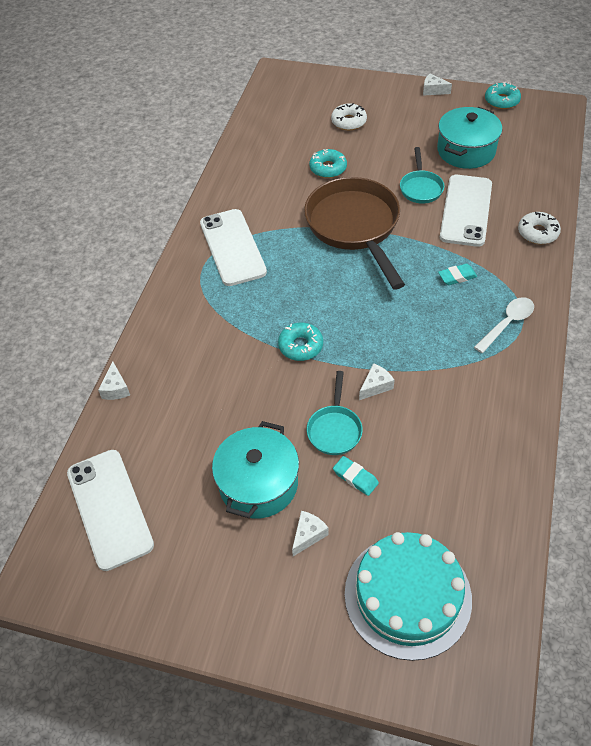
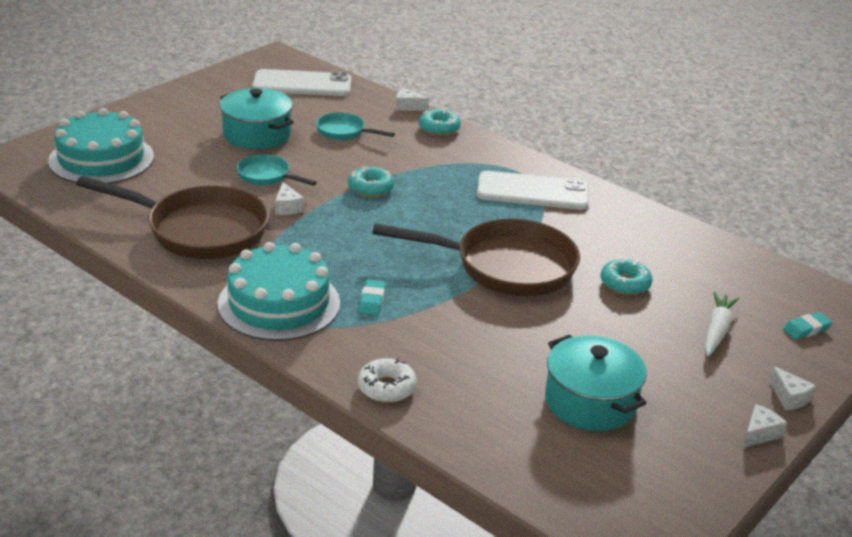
camera: 110 degrees right, 20 degrees down
(308, 535) = (193, 140): white cheese -> white cheese (789, 397)
(348, 122) = (716, 330): white donut -> white carrot
(355, 477) = (214, 170): turquoise eraser -> turquoise eraser (806, 329)
(421, 188) = (539, 335): turquoise pan -> turquoise pan (344, 132)
(460, 427) = (199, 230): none -> brown pan
(466, 210) = (471, 351): white phone -> none
(501, 101) = (696, 493): turquoise donut -> turquoise donut (439, 128)
(507, 323) = (279, 303): white spoon -> turquoise cake

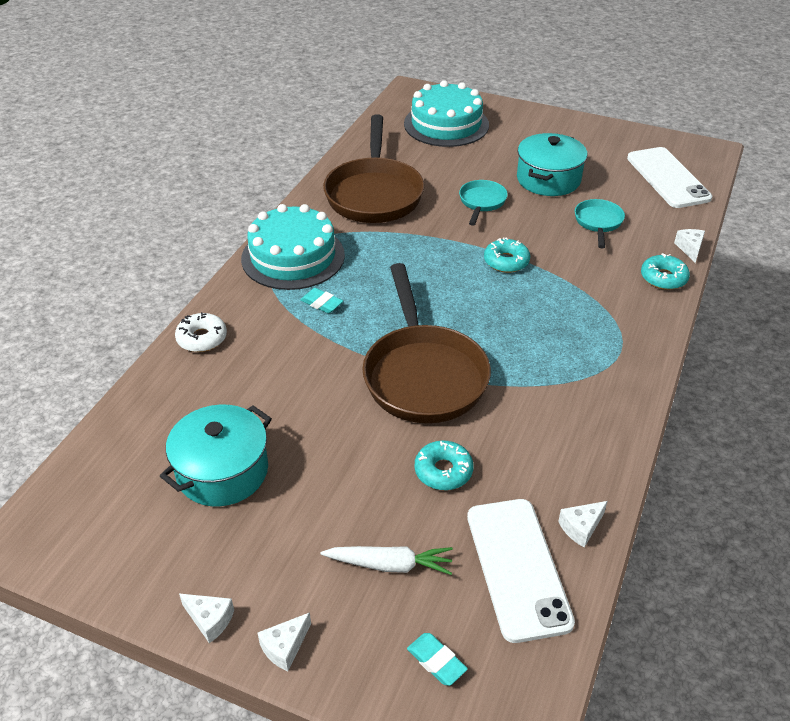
camera: 75 degrees right, 10 degrees up
(287, 207) = (439, 225): white cheese -> white cheese (581, 528)
(372, 300) = (321, 303): turquoise eraser -> turquoise eraser turned 45 degrees clockwise
(532, 192) = (585, 369): white phone -> white phone (517, 568)

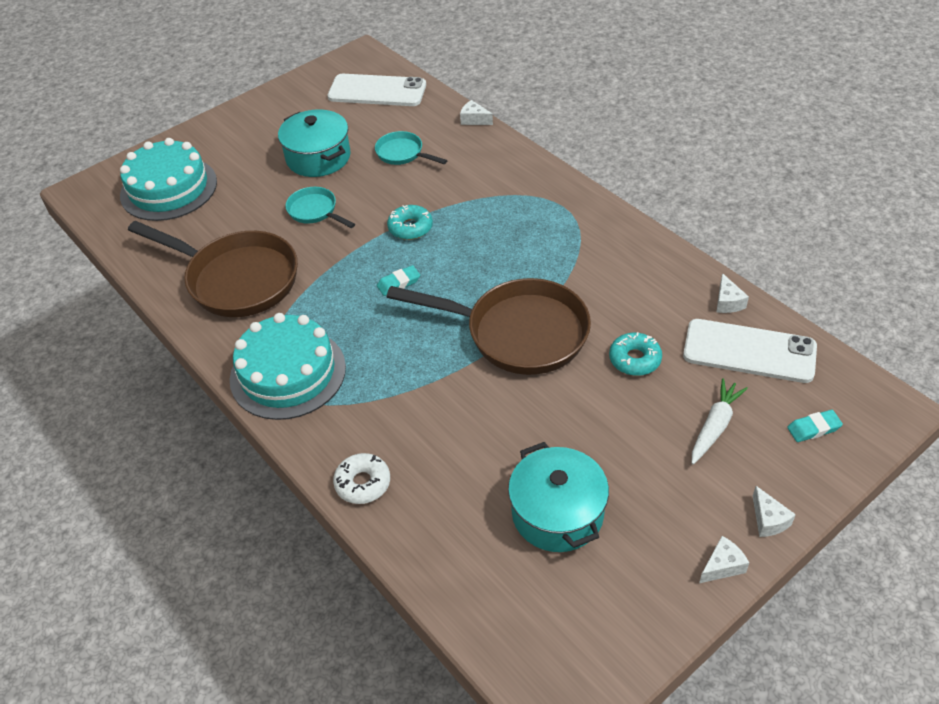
camera: 60 degrees left, 5 degrees up
(321, 303) = (376, 372): turquoise eraser -> turquoise eraser (398, 283)
(663, 278) = (498, 148): turquoise donut -> none

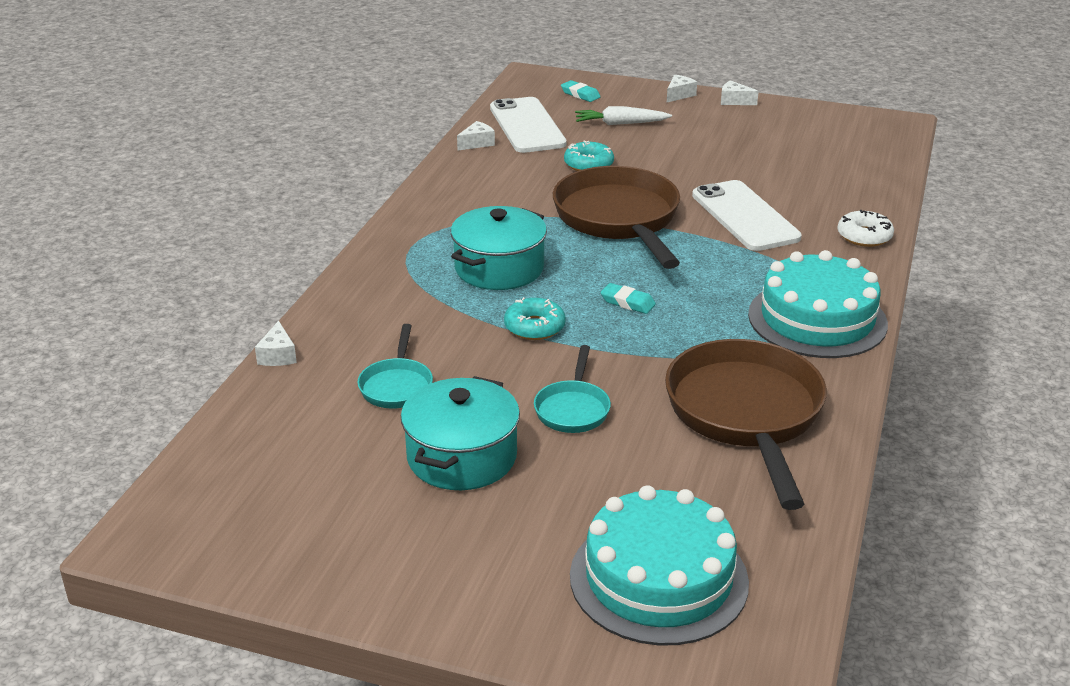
camera: 125 degrees left, 15 degrees down
(377, 91) = (253, 471): white phone -> white phone (745, 216)
(557, 513) = (773, 157): turquoise pot -> turquoise pot (499, 268)

